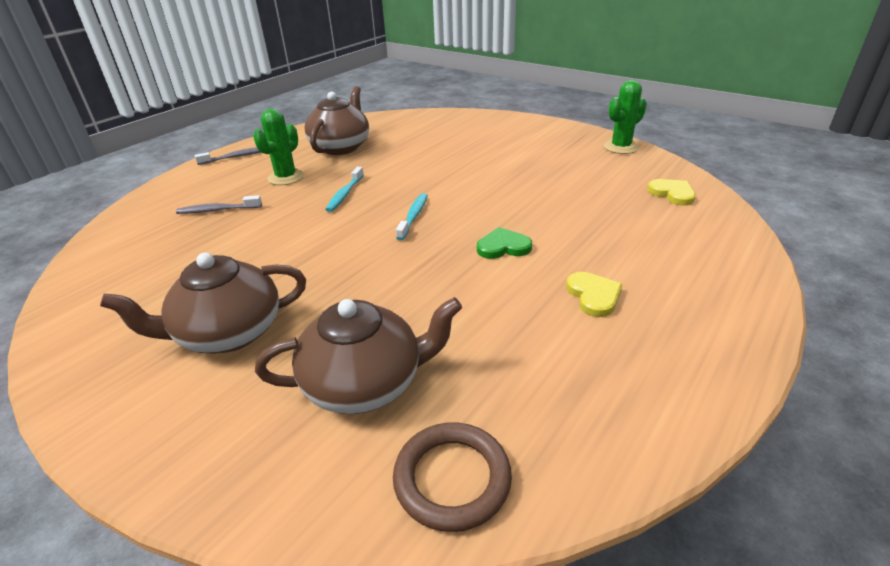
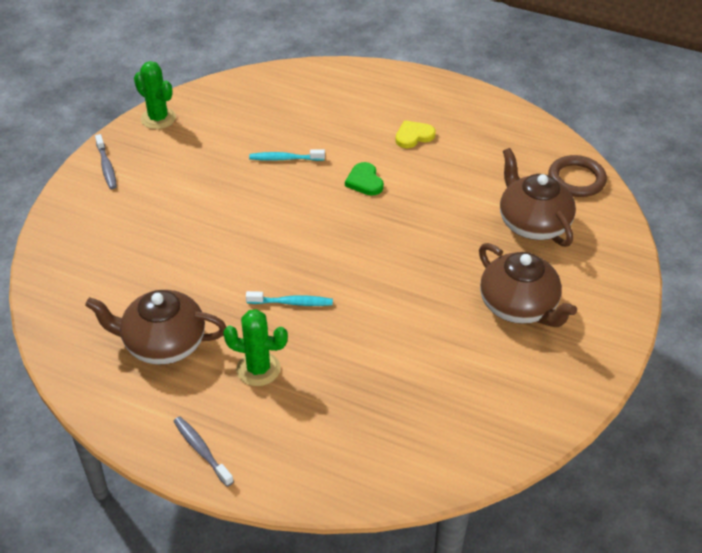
camera: 105 degrees left, 10 degrees up
(217, 210) = (347, 400): grey toothbrush -> grey toothbrush (106, 167)
(413, 216) = (327, 241): turquoise toothbrush -> turquoise toothbrush (284, 159)
(672, 194) = (258, 94): yellow heart -> none

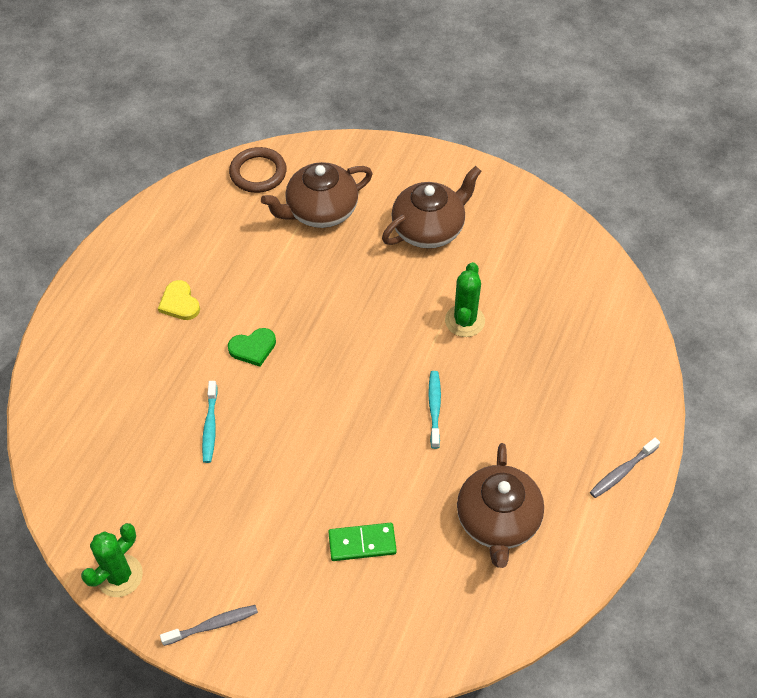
camera: 90 degrees left, 10 degrees up
(159, 250) = (362, 543): none -> green domino
(258, 369) = (522, 432): green cactus -> green cactus (464, 321)

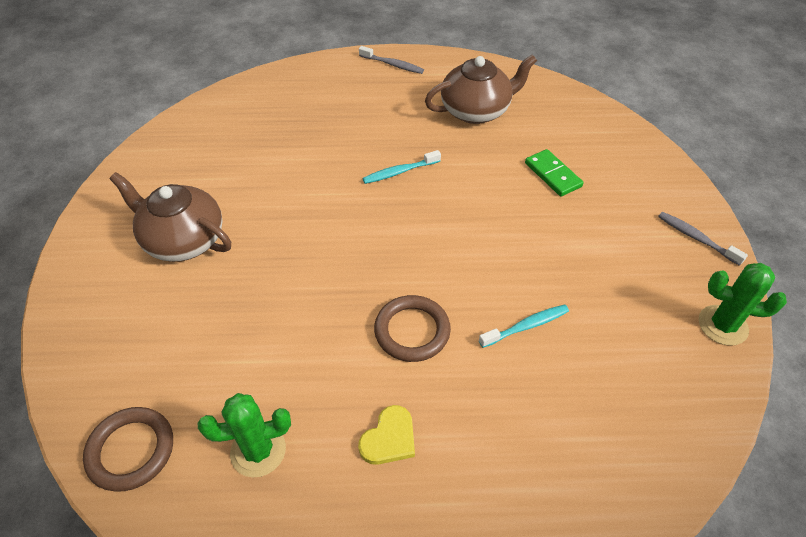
camera: 115 degrees left, 5 degrees down
(253, 348) = (412, 331): green heart -> brown ring
(321, 211) = (184, 348): brown teapot -> none
(464, 321) = (294, 180): green cactus -> green cactus (258, 451)

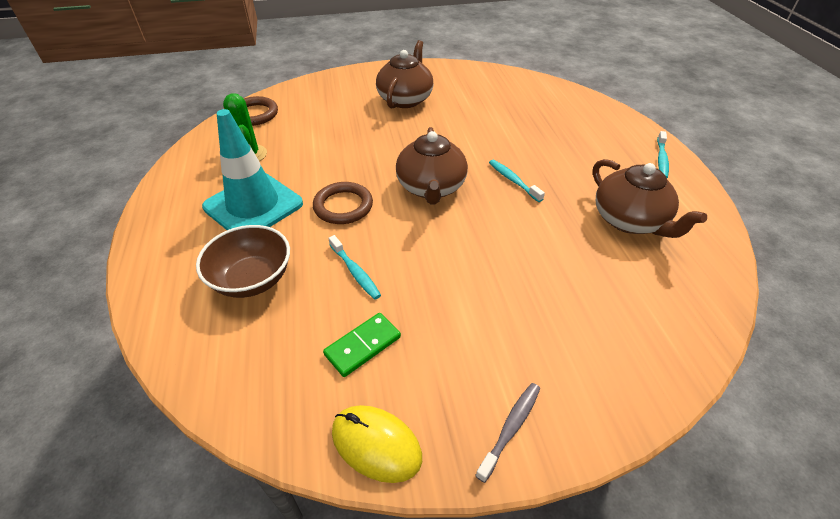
camera: 80 degrees right, 5 degrees down
(389, 438) = (253, 205): yellow heart -> turquoise traffic cone
(393, 65) = (661, 159): grey toothbrush -> turquoise toothbrush
(395, 241) = (431, 188): none -> brown teapot
(531, 432) = (252, 279): none -> brown bowl
(552, 175) = (560, 285): green domino -> green domino (362, 346)
(722, 325) = (376, 444): green cactus -> yellow mouse

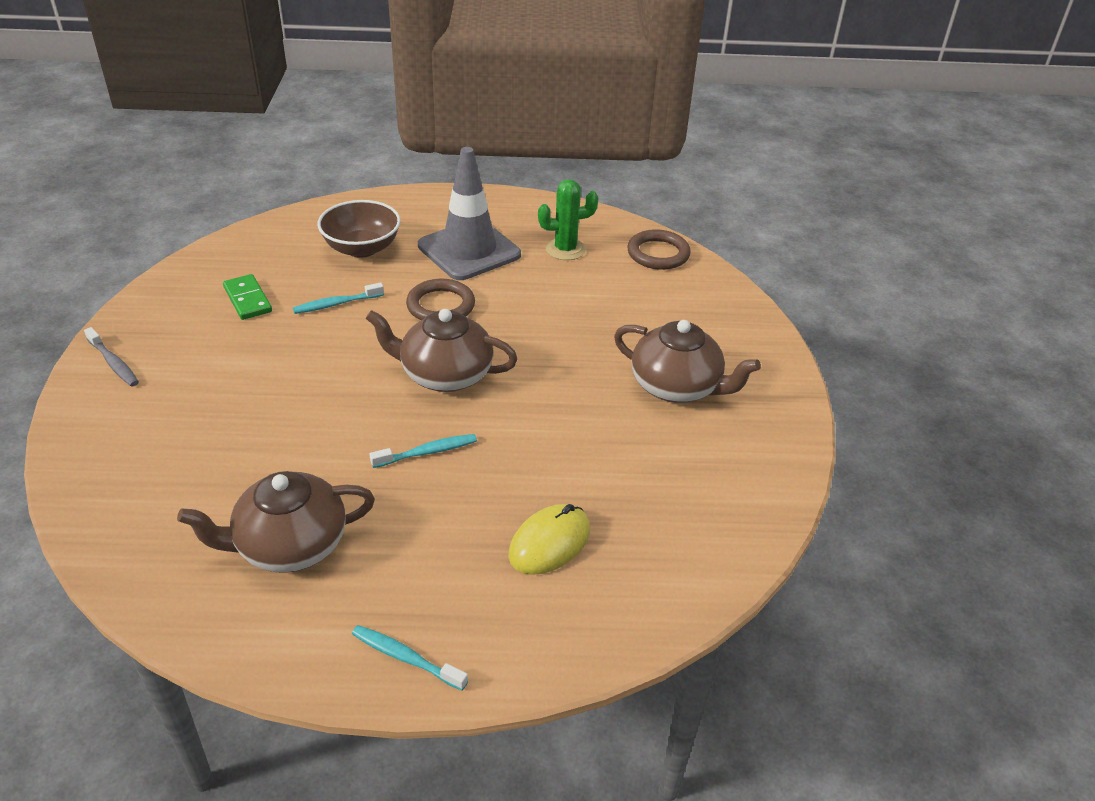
camera: 100 degrees right, 5 degrees down
(253, 205) = (469, 250): turquoise traffic cone -> grey traffic cone
(376, 444) = (157, 296): yellow mouse -> yellow mouse (549, 542)

